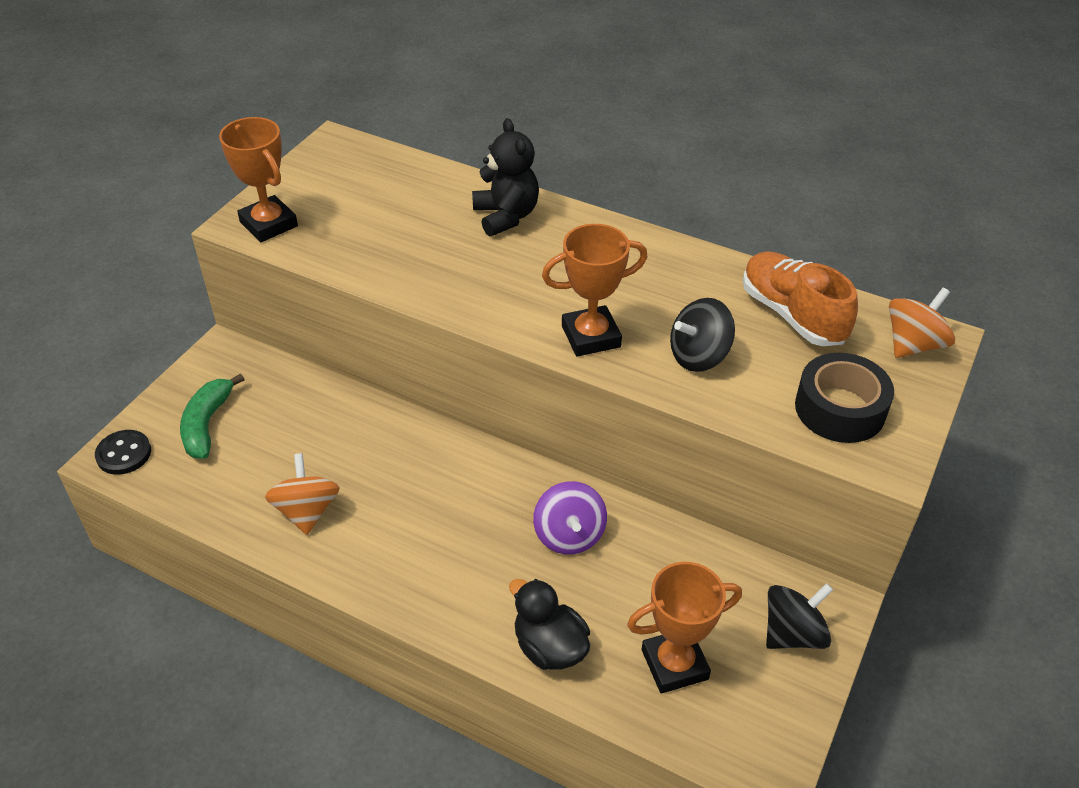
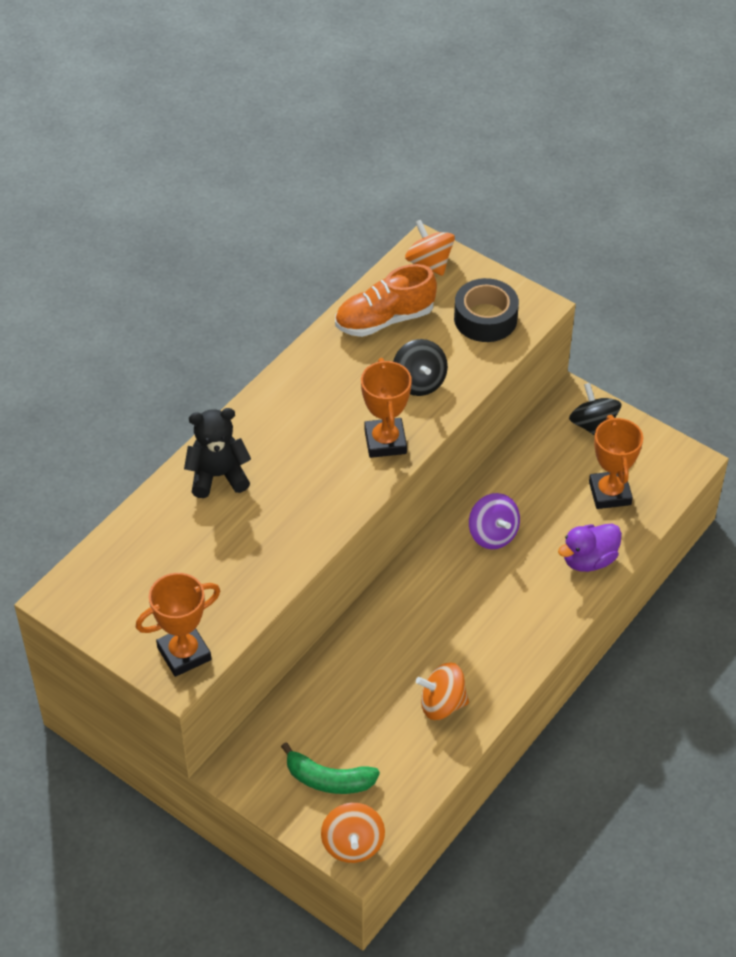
camera: 80 degrees left, 5 degrees up
(124, 454) = (353, 844): black button -> orange spinning top
(549, 647) = (589, 560): black duck -> purple duck
(569, 535) = (493, 534): purple spinning top -> purple spinning top turned 60 degrees clockwise

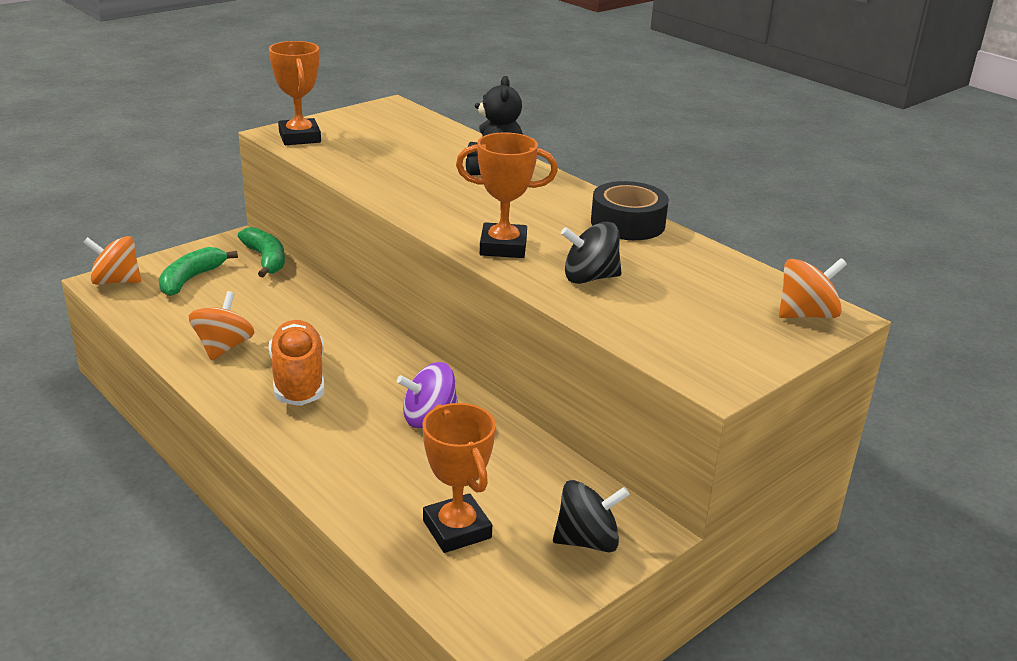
camera: 100 degrees right, 20 degrees down
(268, 729) = (266, 259): none -> green banana
(384, 319) = (700, 272): orange shoe -> orange shoe (298, 379)
(485, 318) = (696, 338): black tape -> black tape (627, 223)
(589, 560) = (353, 485): purple duck -> none
(610, 493) = (457, 529): orange trophy -> orange trophy turned 60 degrees clockwise

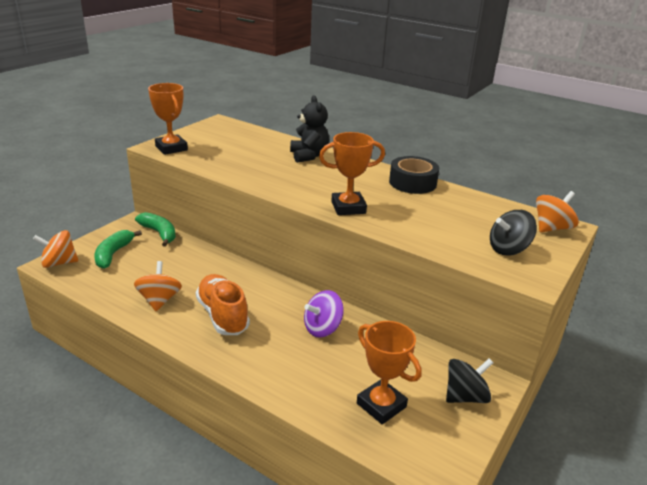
camera: 15 degrees left, 0 degrees up
(589, 278) = (414, 221): black spinning top -> black spinning top (508, 249)

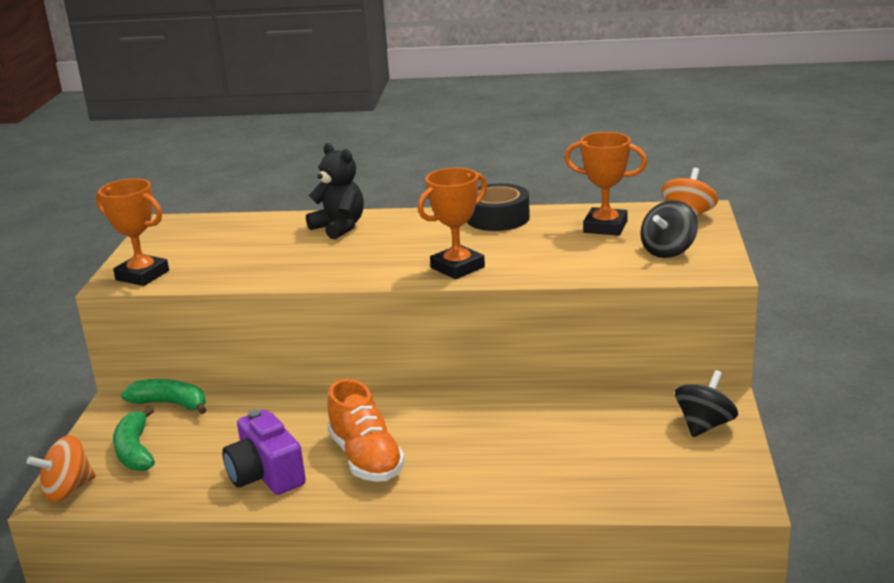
camera: 25 degrees left, 5 degrees down
(159, 300) = (266, 475): orange spinning top -> purple camera
(223, 315) = (366, 458): orange shoe -> orange shoe turned 150 degrees counterclockwise
(322, 328) = (497, 424): purple spinning top -> none
(381, 405) = (632, 468): orange trophy -> orange trophy (605, 227)

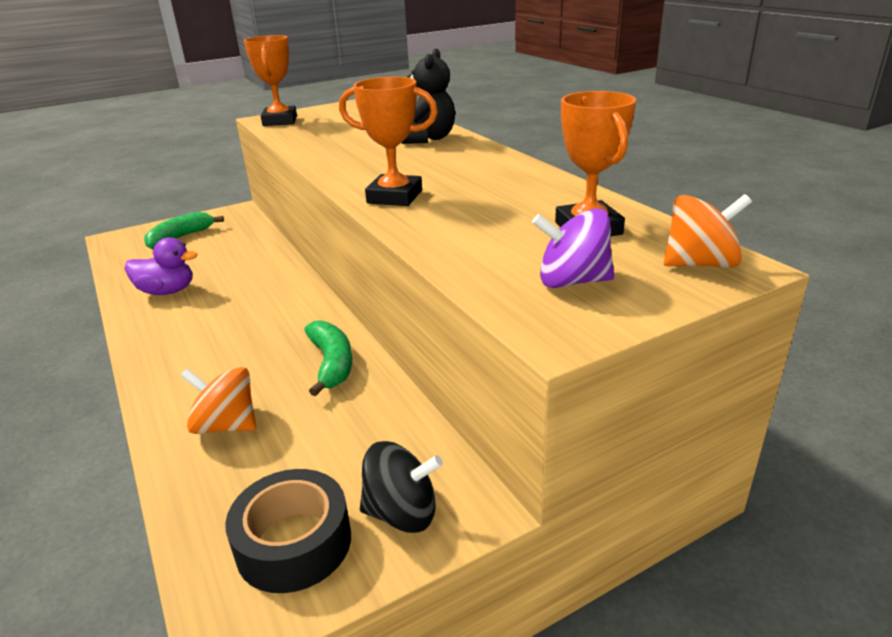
camera: 55 degrees right, 5 degrees up
(68, 490) = (123, 238): orange spinning top -> orange spinning top (226, 425)
(170, 404) = (249, 224): green banana -> green banana (332, 363)
(266, 475) = (167, 291): purple camera -> purple duck
(366, 458) = (210, 321): orange shoe -> none
(498, 218) = (532, 179): black tape -> black tape (294, 543)
(668, 251) = (572, 281): black spinning top -> purple spinning top

